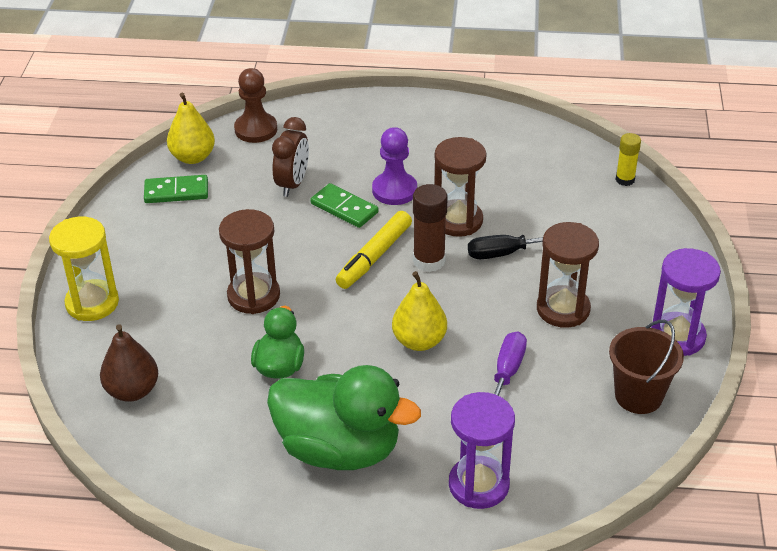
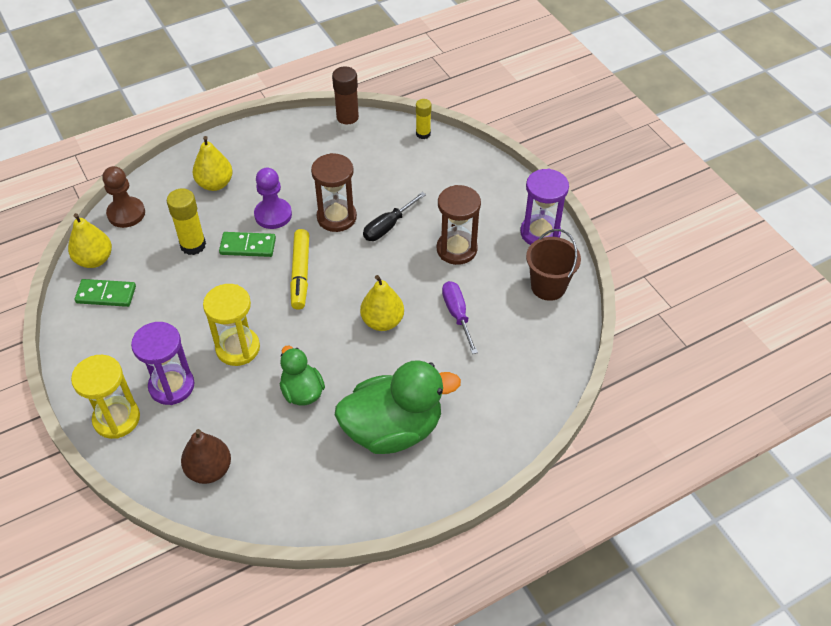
camera: 35 degrees left, 10 degrees up
(176, 192) = (106, 295): green domino -> green domino turned 45 degrees clockwise
(253, 296) = (238, 348): brown hourglass -> yellow hourglass
(292, 184) = (193, 245): brown clock -> yellow glue stick
(362, 138) = (215, 184): none -> yellow pear
(429, 261) = (341, 258): brown glue stick -> brown glue stick (348, 123)
(478, 485) = (501, 402): purple hourglass -> purple hourglass (171, 386)

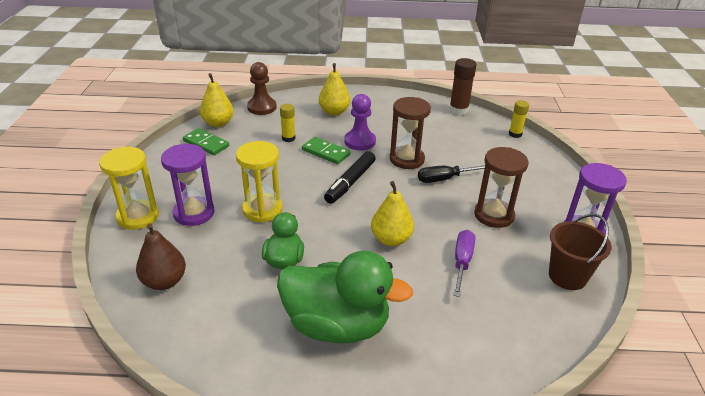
camera: 30 degrees right, 15 degrees down
(193, 245) = (288, 138): yellow glue stick -> yellow glue stick, size x0.64
(300, 274) = (350, 182): yellow marker -> black marker

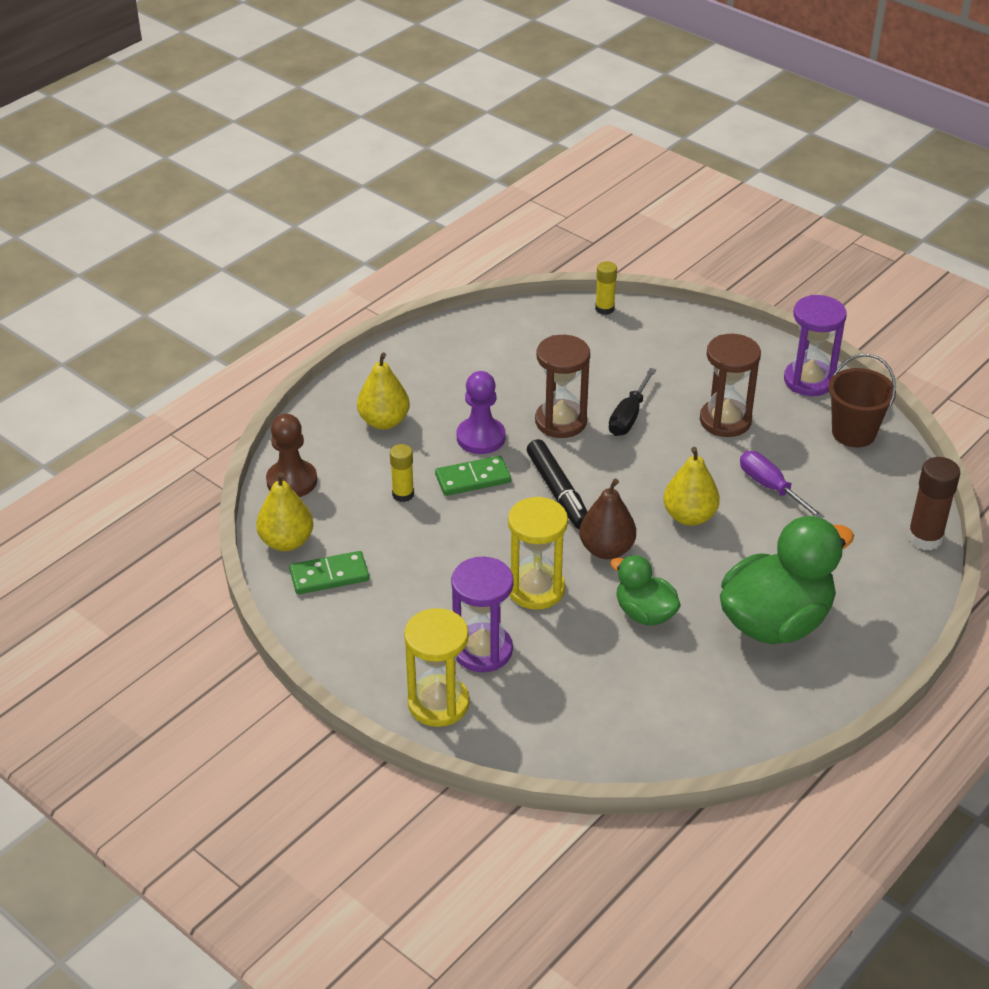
camera: 50 degrees left, 5 degrees up
(164, 281) = (590, 724): brown pear -> brown pear (606, 549)
(458, 110) = (505, 317): brown glue stick -> brown glue stick (925, 538)

